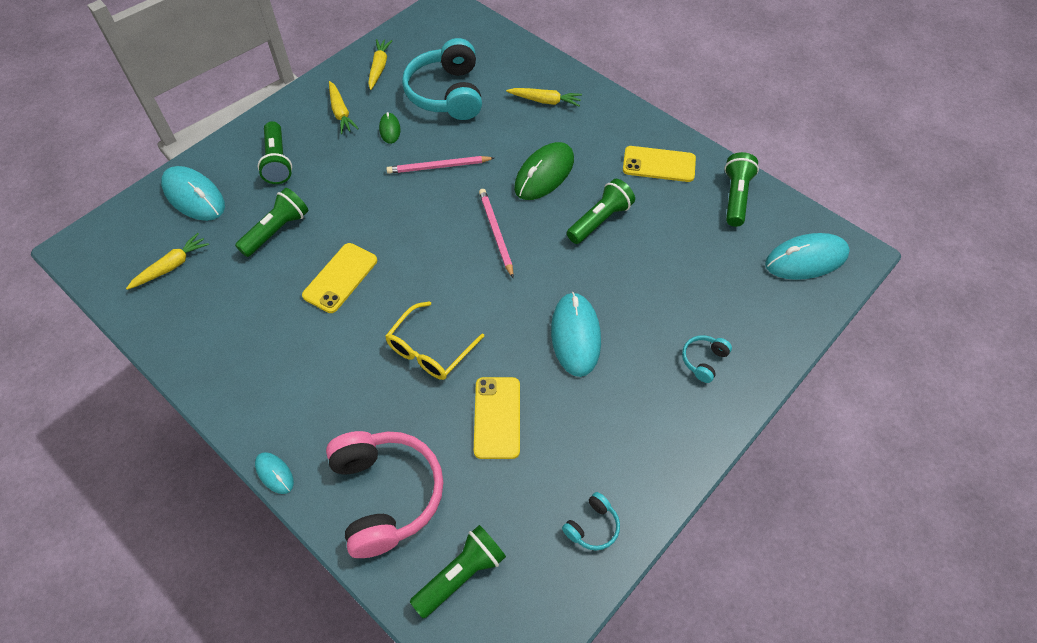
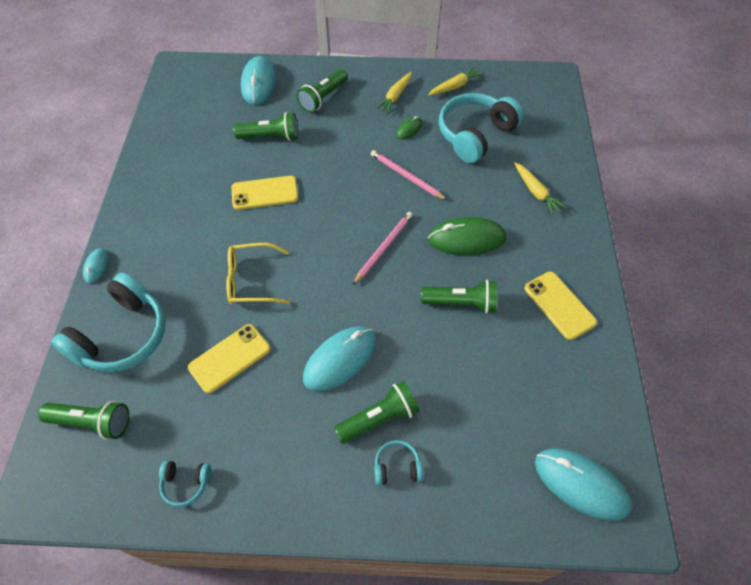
camera: 50 degrees right, 0 degrees up
(171, 266) = (200, 112): yellow carrot -> none
(385, 495) = (122, 336): pink headphones -> turquoise headphones
(735, 197) = (588, 383): green flashlight -> green flashlight (379, 418)

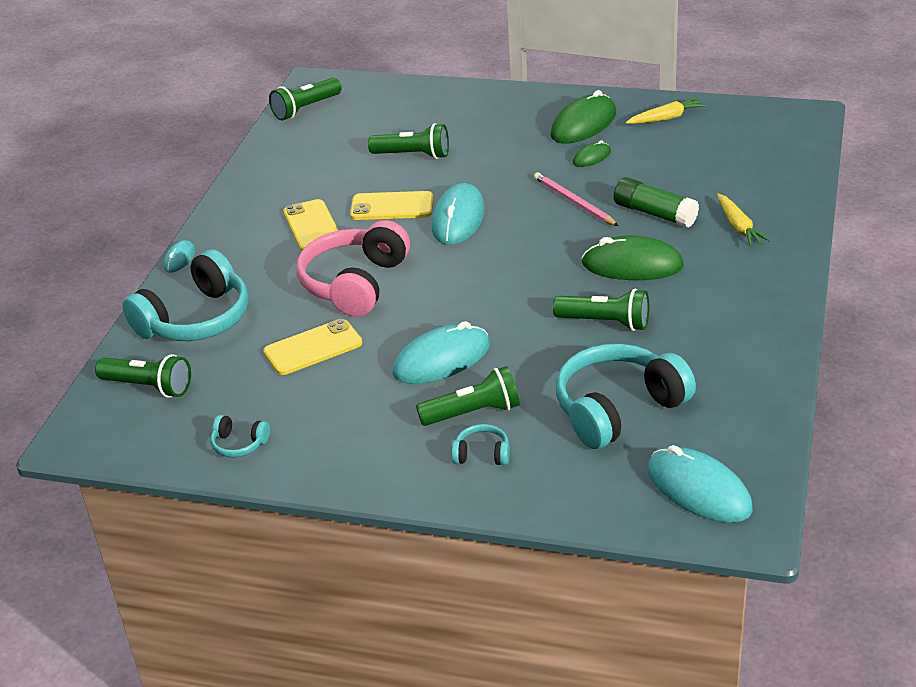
camera: 15 degrees right, 20 degrees down
(251, 280) = (355, 283): yellow glasses -> pink headphones
(258, 83) = (411, 103): turquoise mouse -> turquoise mouse (458, 219)
(323, 98) = (489, 121): green flashlight -> green flashlight (305, 109)
(383, 248) = (524, 266): pink pencil -> none
(395, 97) = (583, 124): yellow carrot -> green mouse
(470, 183) = (654, 214): none -> green glue stick
(475, 135) = (677, 167): turquoise headphones -> turquoise headphones (618, 409)
(559, 305) = (730, 334): yellow phone -> yellow phone (312, 226)

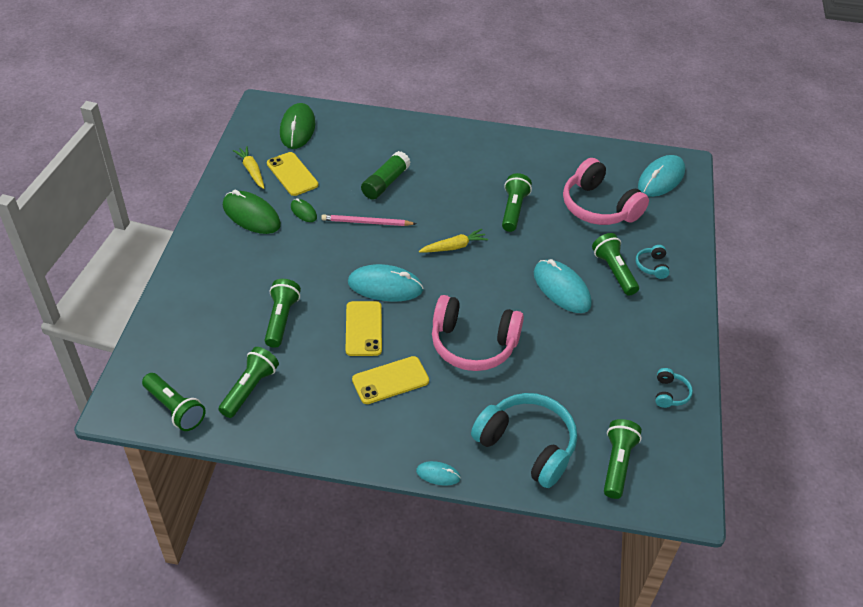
camera: 100 degrees left, 10 degrees up
(313, 348) = (556, 362): yellow phone -> yellow phone (292, 174)
(320, 144) = (250, 389): none -> green flashlight
(574, 202) = (366, 222): pink pencil -> pink pencil turned 45 degrees clockwise
(618, 409) = (599, 207): turquoise headphones -> pink headphones
(632, 265) = (448, 196): green mouse -> green mouse (297, 129)
(739, 227) = (404, 146): yellow carrot -> yellow carrot (454, 247)

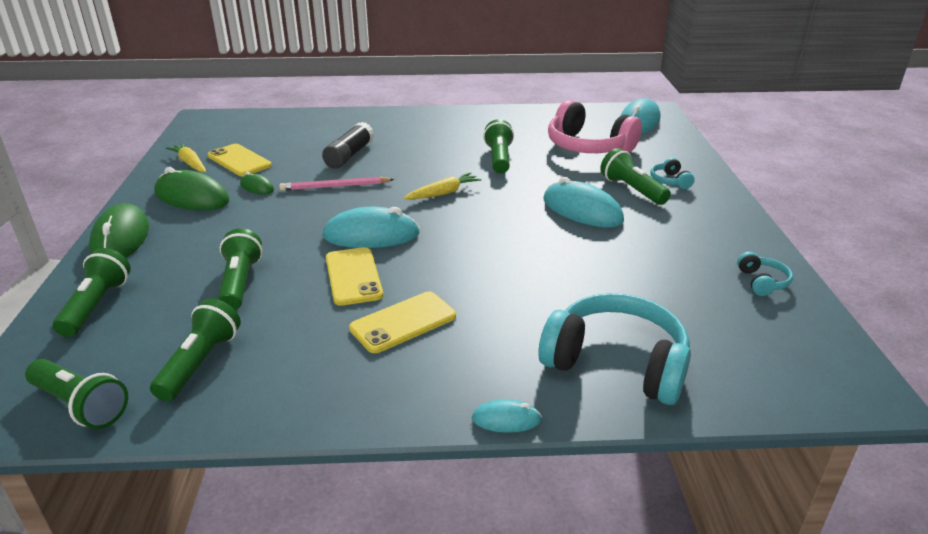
camera: 10 degrees left, 15 degrees down
(297, 129) = (241, 129): green mouse -> green mouse (121, 238)
(385, 183) = (349, 155): green glue stick -> black glue stick
(473, 344) = (499, 271): pink headphones -> none
(617, 464) = (745, 363): green flashlight -> green flashlight (97, 305)

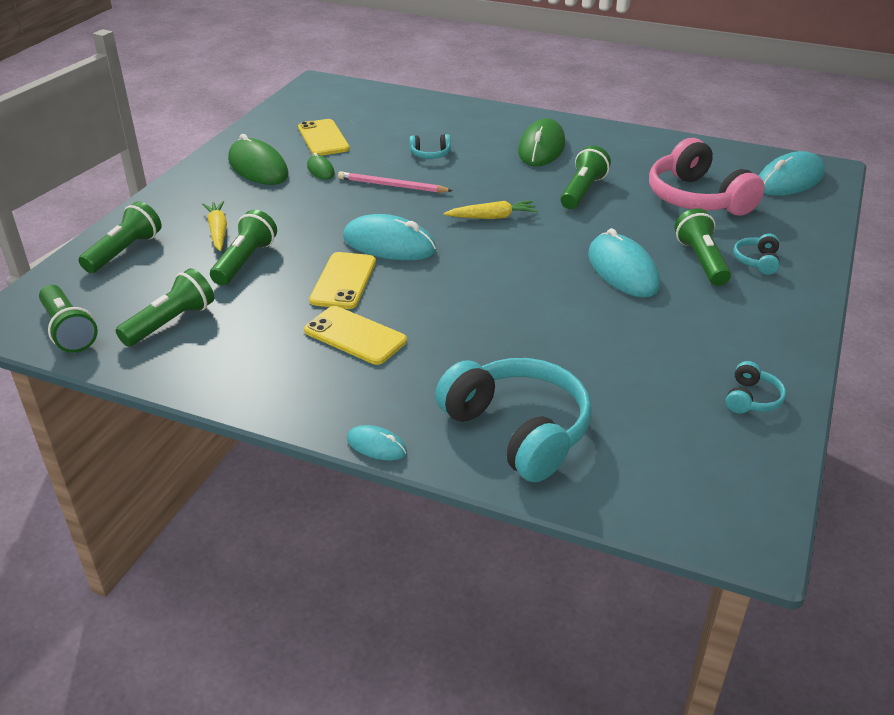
camera: 25 degrees right, 5 degrees up
(121, 238) = (177, 195): green mouse -> green mouse (541, 148)
(190, 163) = (278, 132): yellow carrot -> yellow carrot (218, 231)
(349, 155) = (430, 154): black glue stick -> turquoise headphones
(403, 322) = (355, 336): yellow phone -> yellow phone turned 45 degrees clockwise

